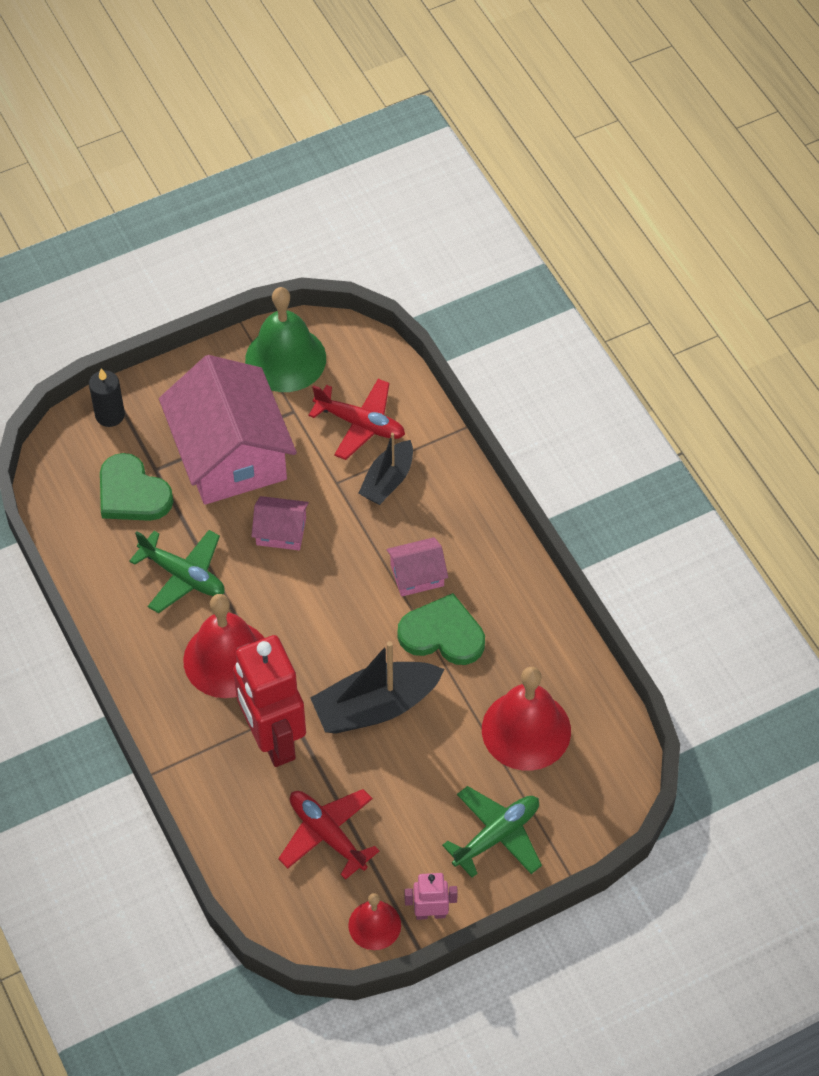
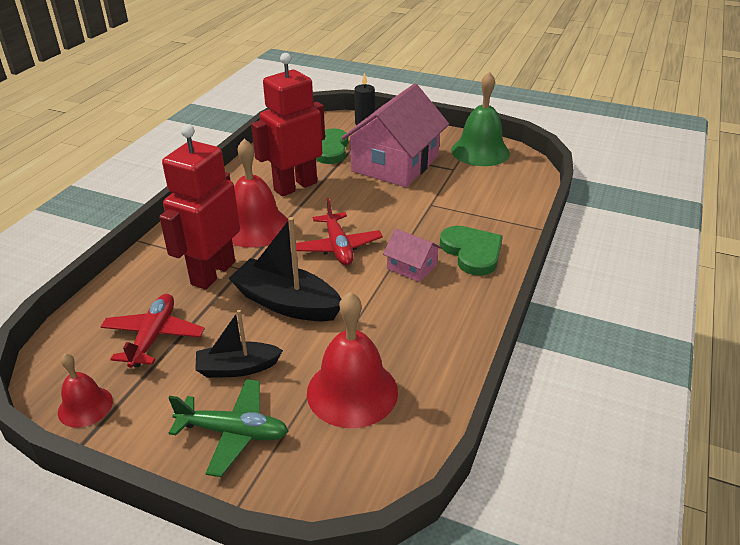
camera: 50 degrees right, 20 degrees down
(183, 575) = (295, 186): green plane -> red robot
(281, 531) = (369, 202): pink house -> none
(360, 424) = (481, 193): red plane -> red plane (338, 247)
(388, 480) = (461, 221): black boat -> black boat (237, 368)
(430, 913) = (120, 434): pink robot -> none
(442, 634) = (382, 302): green heart -> green heart (472, 252)

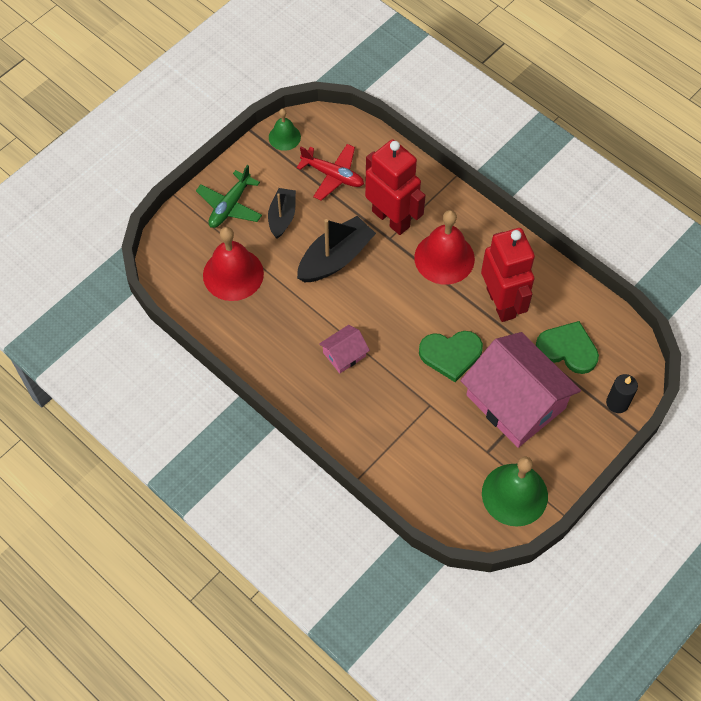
camera: 110 degrees right, 25 degrees up
(85, 406) = (284, 137): red bell -> green bell
(338, 247) = (392, 310): red plane -> none
(472, 252) = (345, 407): green heart -> green heart (451, 354)

